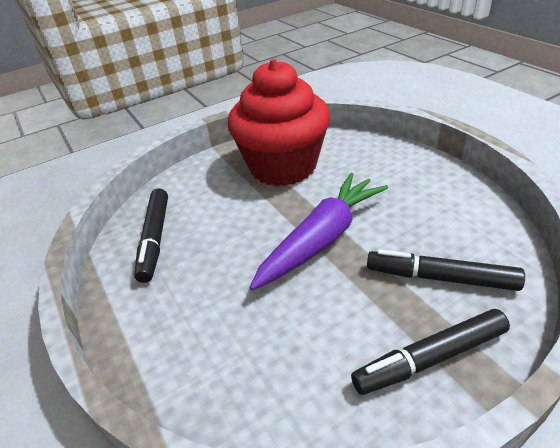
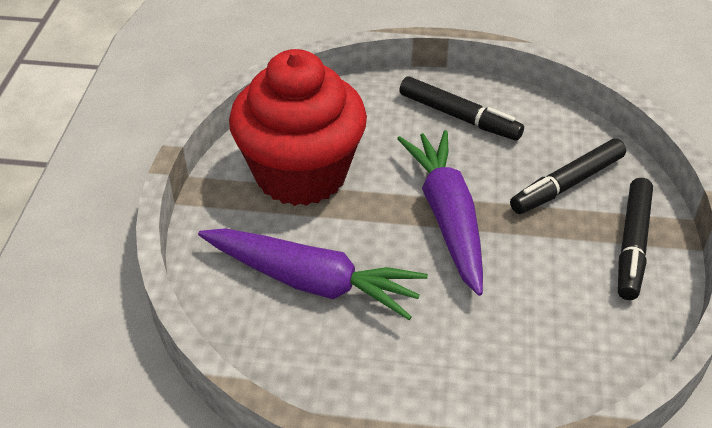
camera: 55 degrees left, 5 degrees up
(155, 239) = (300, 336): black marker -> black marker (459, 117)
(202, 218) = (312, 281): none -> purple carrot

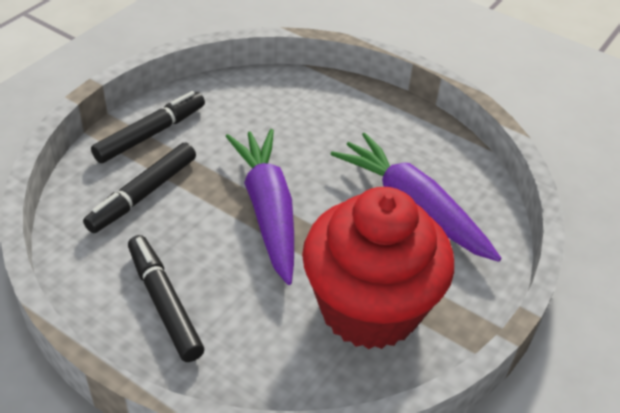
camera: 155 degrees left, 0 degrees up
(447, 217) = (268, 210): purple carrot -> purple carrot turned 150 degrees clockwise
(567, 184) = (143, 194): black marker -> black marker turned 135 degrees clockwise

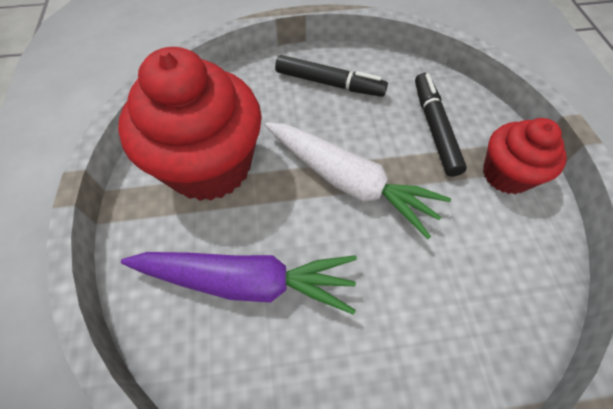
camera: 140 degrees right, 15 degrees up
(151, 134) = (506, 174): black marker -> red cupcake
(268, 210) = (348, 182): purple carrot -> white carrot

